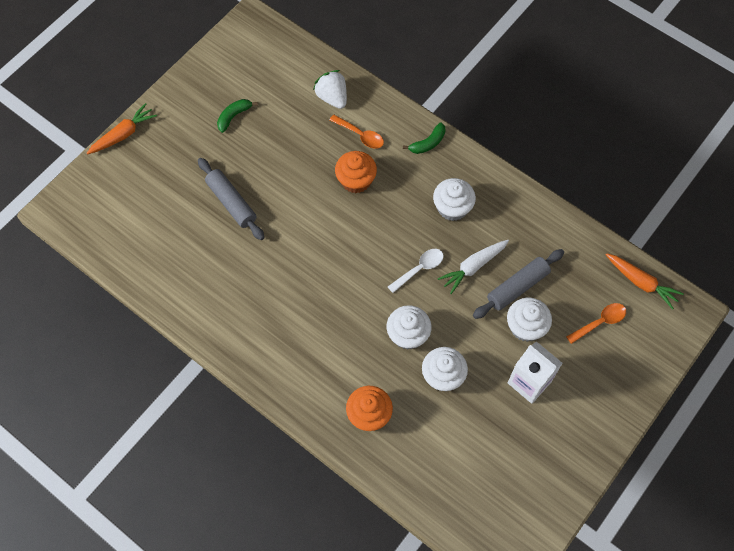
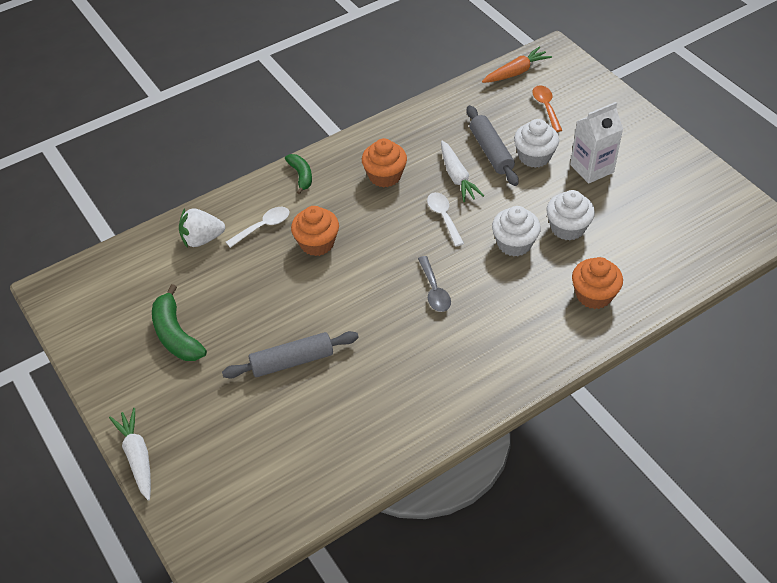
camera: 70 degrees left, 15 degrees down
(123, 134) = (137, 457): orange carrot -> white carrot
(233, 116) = (176, 335): green banana -> green banana, size x1.59
(333, 284) = (434, 290): none -> grey spoon
(360, 135) = (263, 227): orange spoon -> white spoon
(452, 208) = (385, 176): white cupcake -> orange cupcake

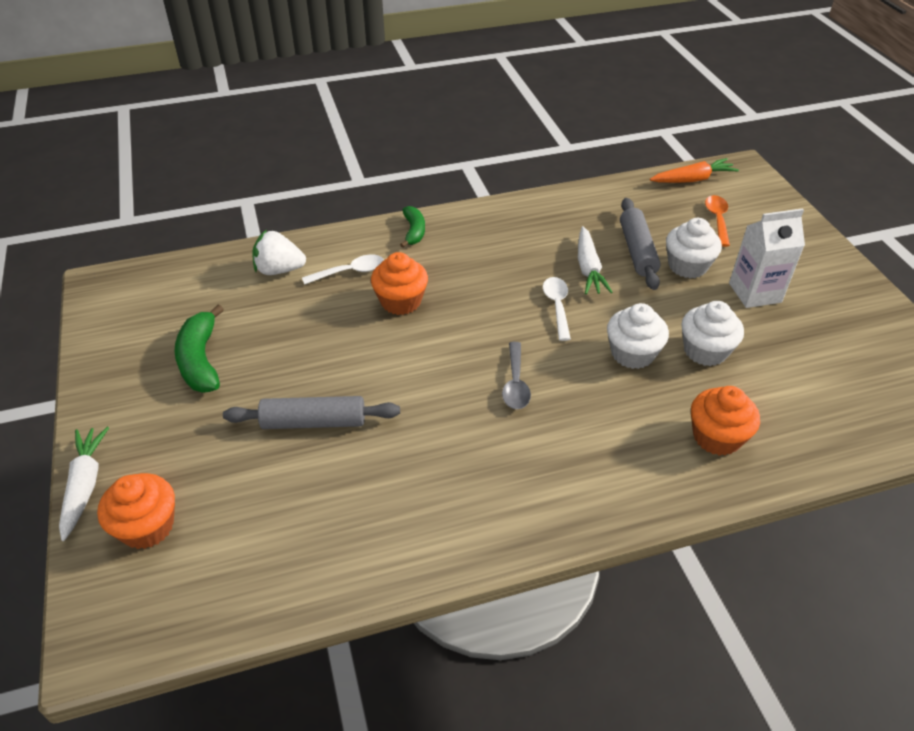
camera: 15 degrees right, 5 degrees down
(385, 176) = (506, 250): orange cupcake -> orange cupcake (147, 527)

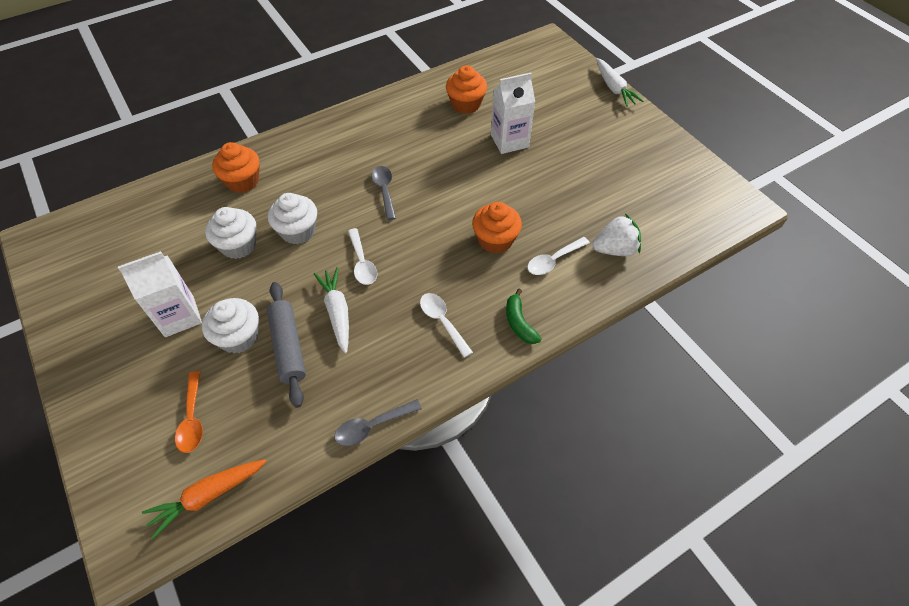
camera: 165 degrees right, 10 degrees up
(147, 527) = (564, 78): orange cupcake -> orange cupcake (466, 104)
(201, 360) = (612, 164): green banana -> none
(314, 422) = (509, 141): grey rolling pin -> white carton
(485, 244) = (442, 321): none -> white spoon
(565, 193) = (372, 426): none -> grey spoon

